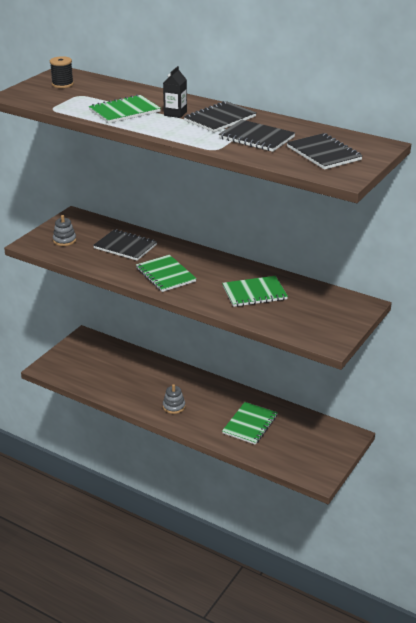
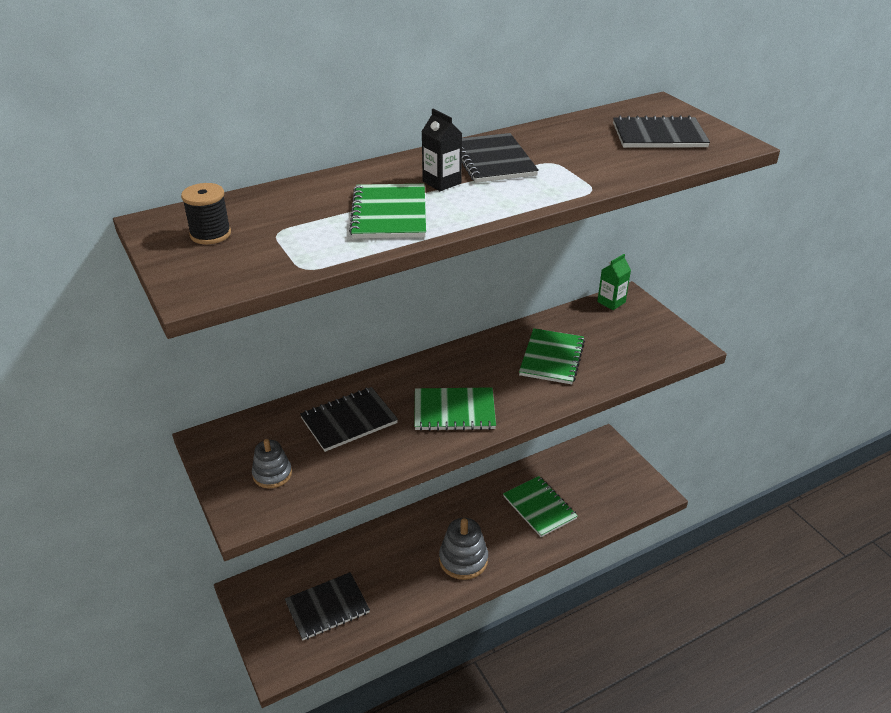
camera: 60 degrees left, 5 degrees up
(174, 406) = (463, 560): grey stacking toy -> grey stacking toy, size x1.61
(256, 138) = (578, 156): black notebook -> black notebook (327, 607)
(349, 299) = (611, 302): none -> green carton

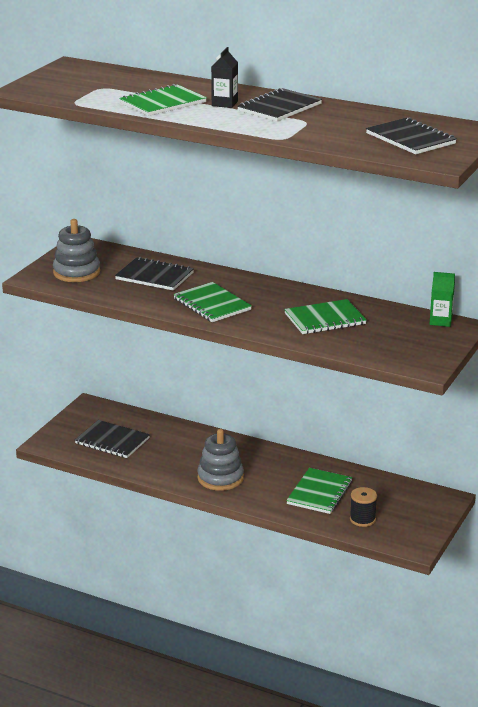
camera: 55 degrees right, 10 degrees down
(210, 234) = (77, 77): black spool -> black spool (362, 519)
(272, 474) = (76, 272): grey stacking toy -> grey stacking toy, size x1.61

